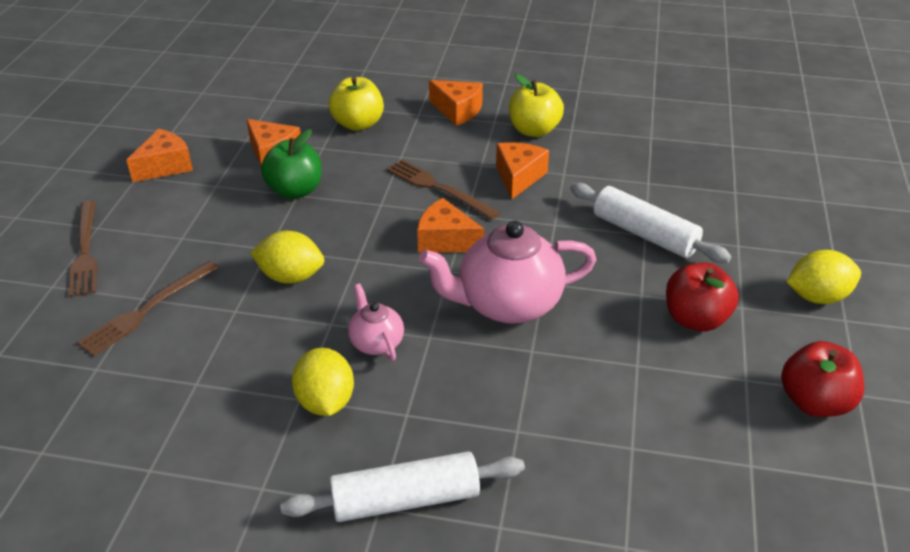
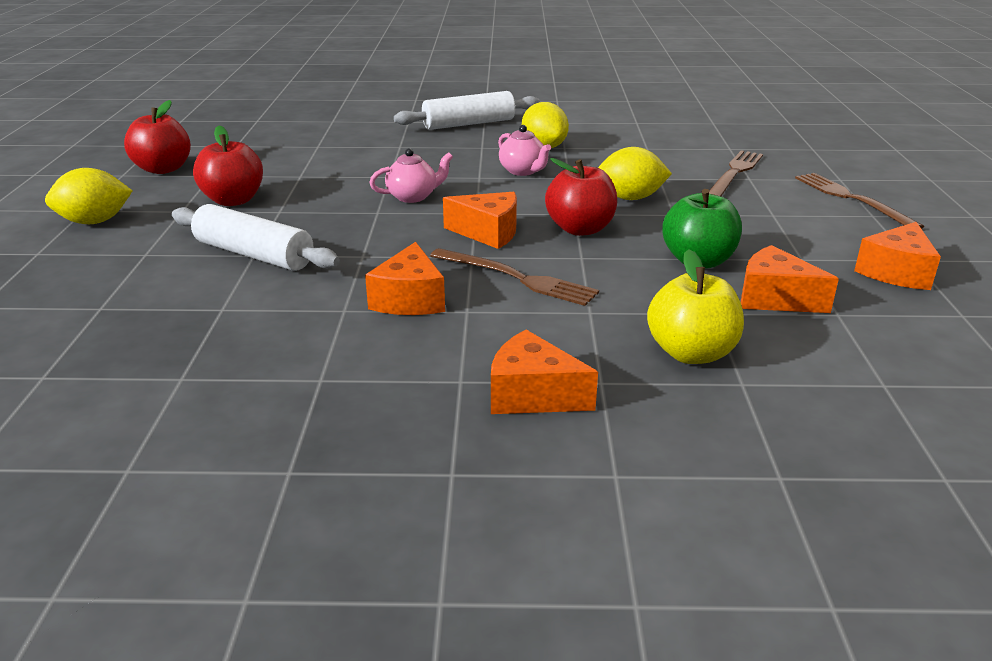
camera: 170 degrees right, 10 degrees down
(364, 236) = (580, 229): none -> red apple
(507, 304) = (413, 197): pink teapot -> pink teapot, size x0.51
(534, 130) = (388, 370): yellow apple -> none

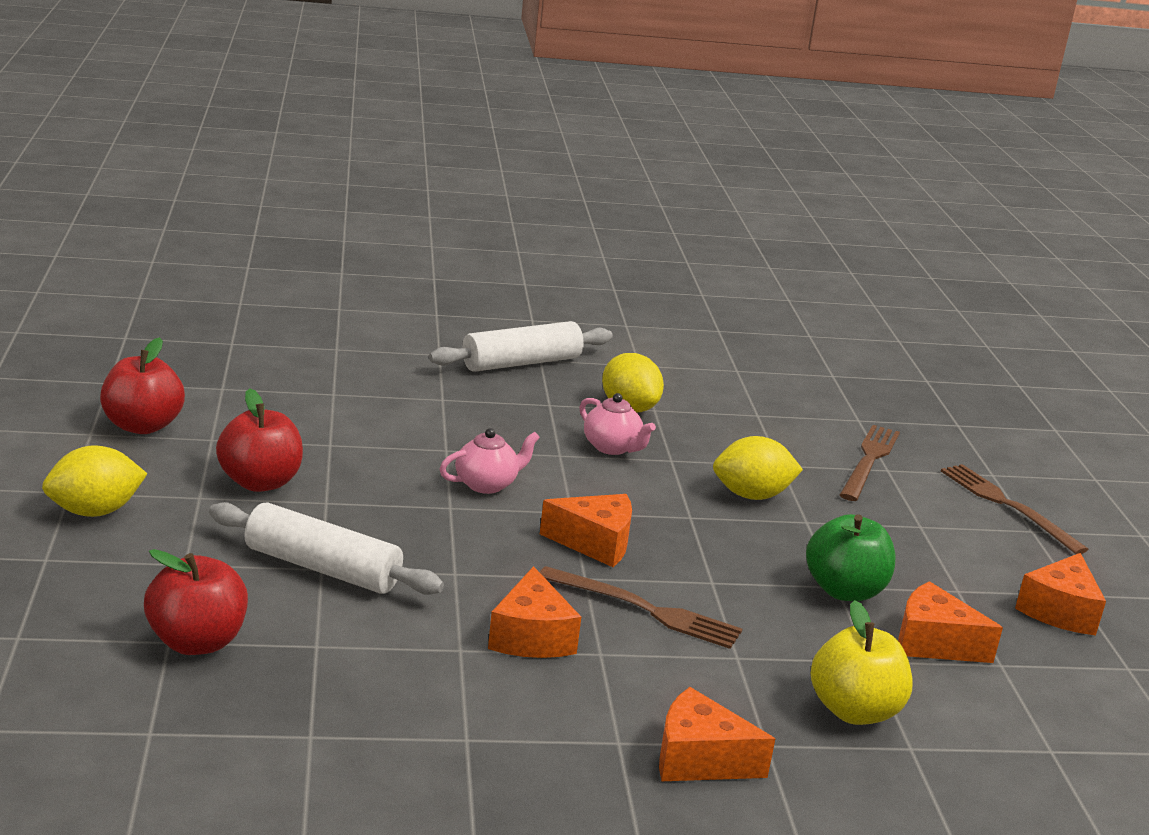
camera: 10 degrees left, 5 degrees down
(580, 229) = (702, 541): red apple -> red apple (197, 642)

